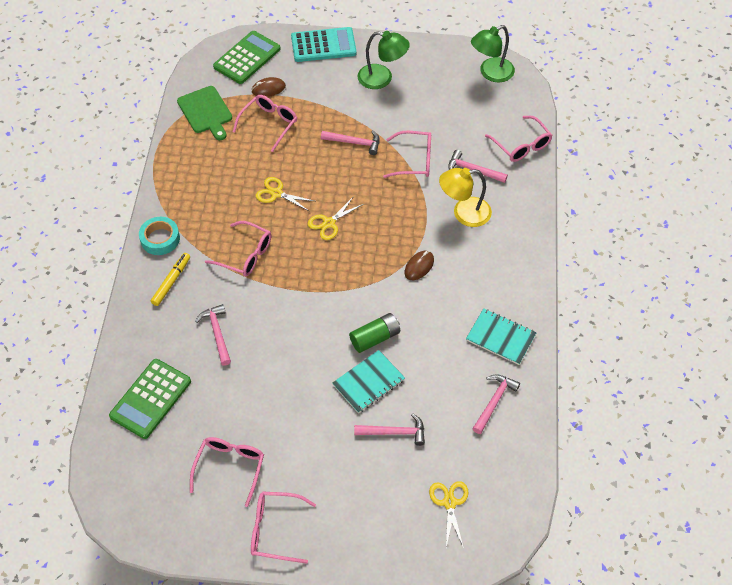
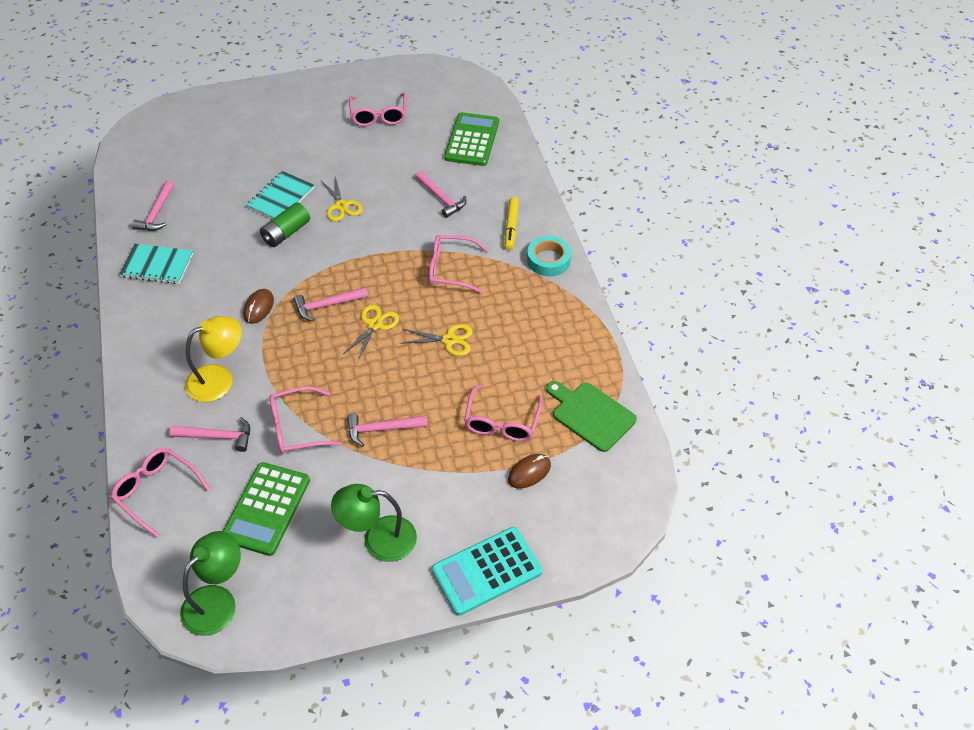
camera: 160 degrees right, 5 degrees down
(247, 58) = (585, 513): green calculator -> green calculator (266, 509)
(275, 530) = (325, 92): pink glasses -> none
(394, 432) = (246, 170): pink hammer -> pink hammer (327, 305)
(449, 503) = (186, 138): yellow scissors -> yellow scissors (341, 206)

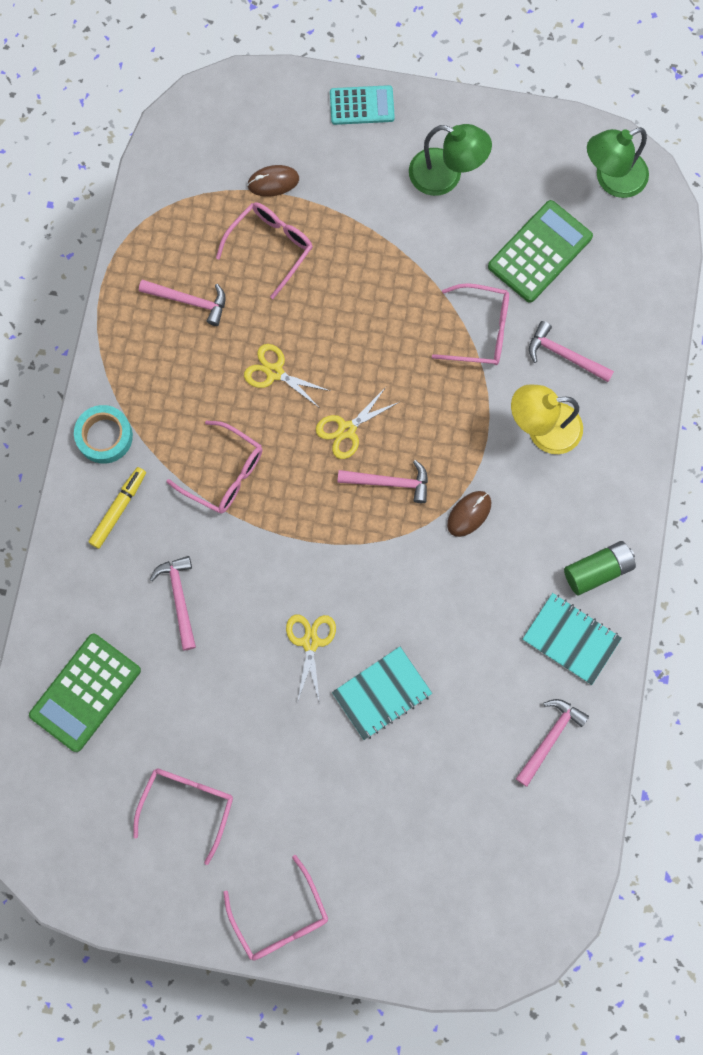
camera: 155 degrees left, 25 degrees up
(156, 491) = (641, 317): pink glasses -> pink glasses (280, 917)
(286, 233) = (396, 624): green battery -> green battery (597, 570)
(381, 429) = (395, 292): pink hammer -> pink hammer (189, 301)
(486, 571) = (362, 106): turquoise calculator -> turquoise calculator, size x0.66
(591, 415) = (178, 217): green cutting board -> none

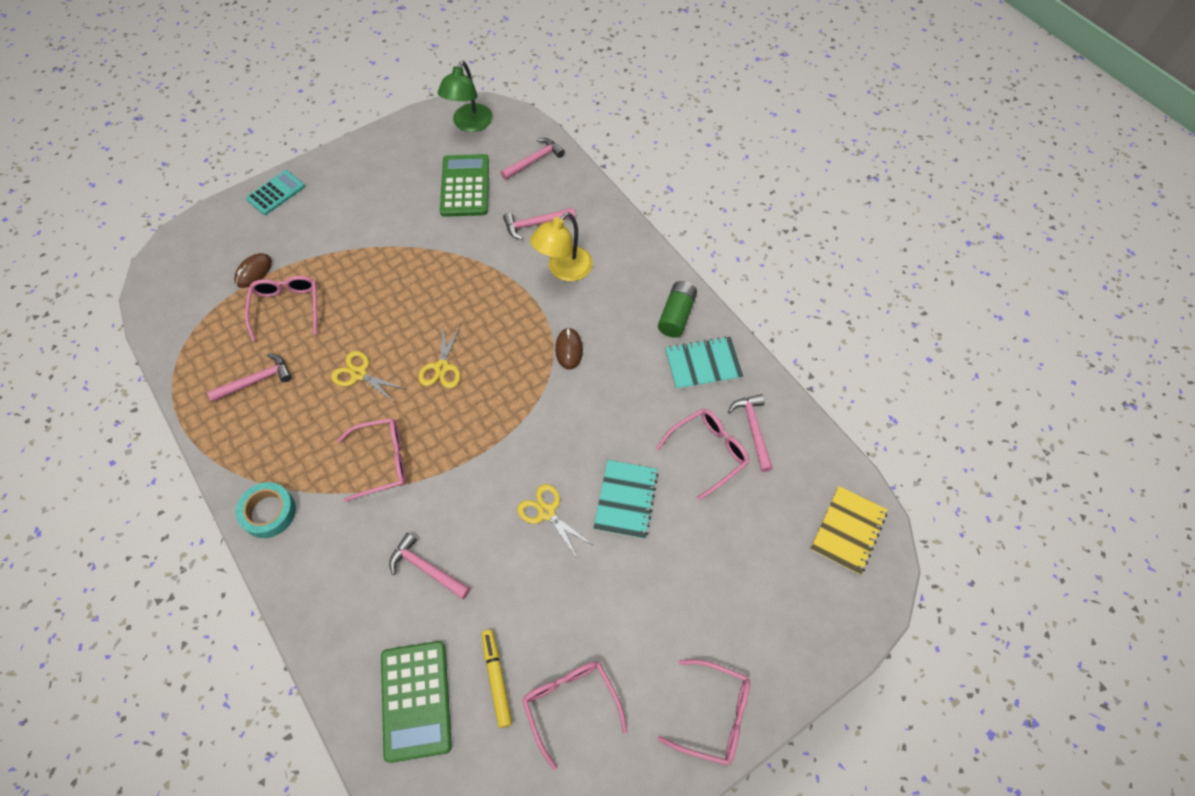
camera: 45 degrees left, 15 degrees down
(118, 509) = (324, 550): yellow marker -> yellow marker (496, 679)
(275, 372) = (359, 374): yellow scissors -> yellow scissors turned 45 degrees clockwise
(389, 482) = (501, 374): pink hammer -> pink hammer (534, 160)
(446, 176) = (367, 190): green lamp -> none
(480, 331) = (471, 250): pink glasses -> pink glasses (708, 452)
(533, 896) = (848, 531): none -> yellow notebook

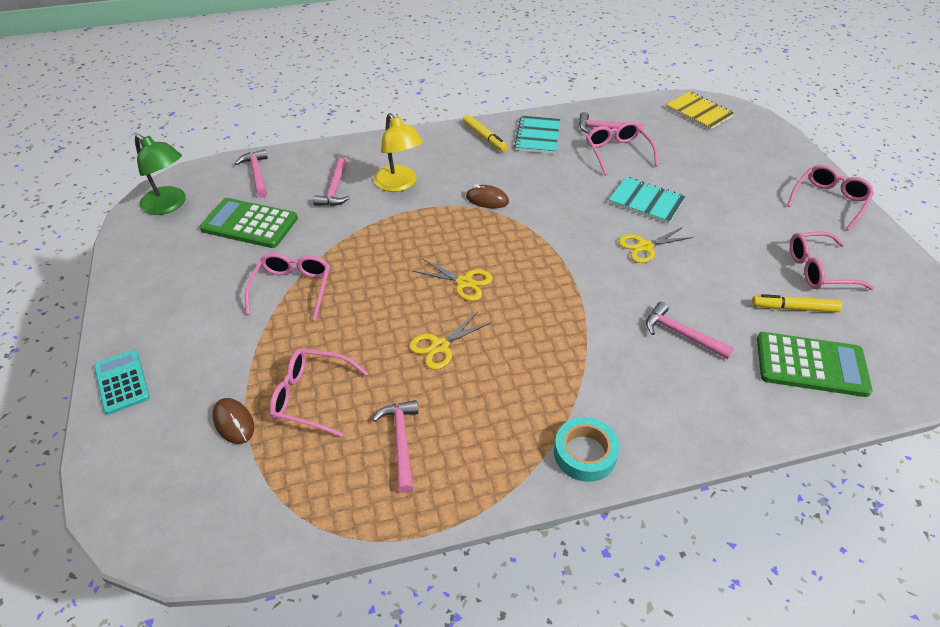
camera: 70 degrees left, 15 degrees down
(383, 461) = (555, 345): pink glasses -> pink glasses (292, 288)
(426, 568) = (681, 334): pink hammer -> pink hammer turned 75 degrees clockwise
(676, 315) = (484, 137): green battery -> yellow marker

